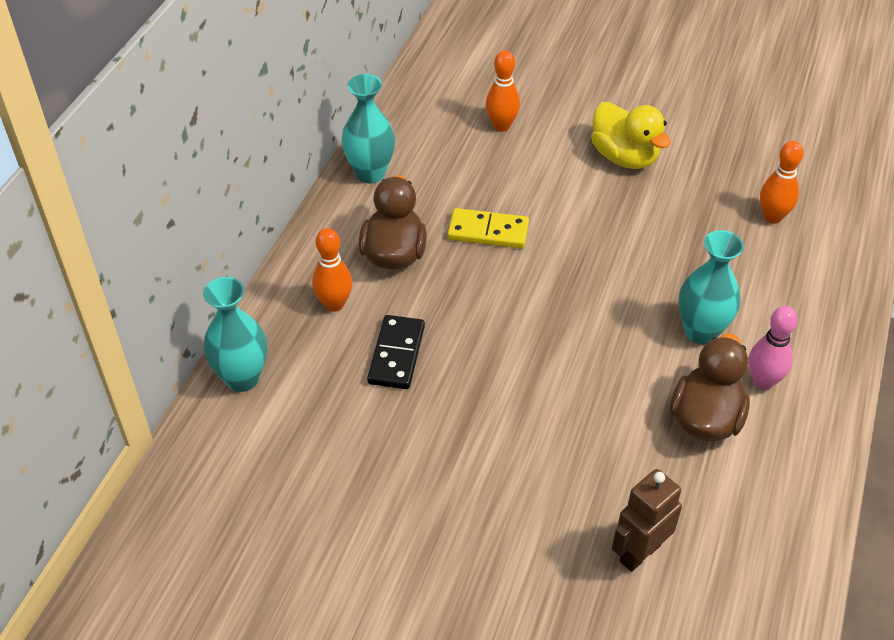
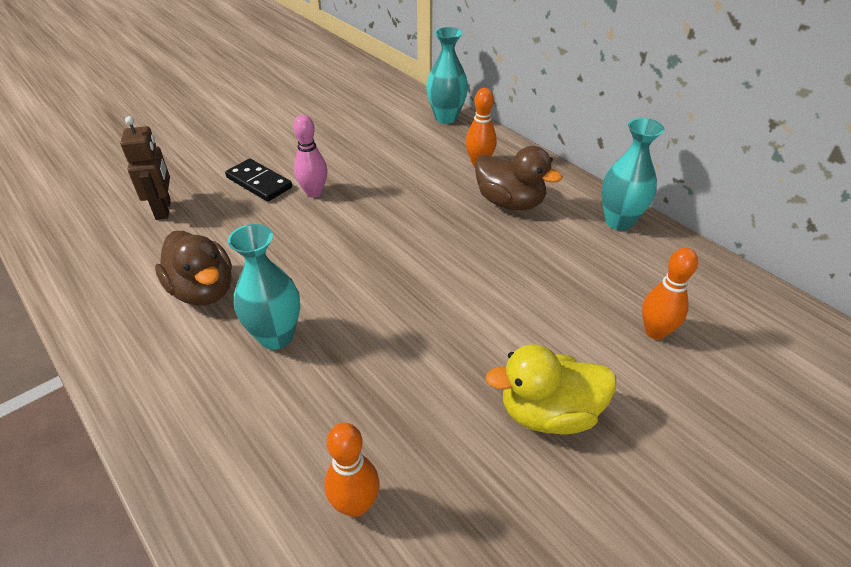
camera: 120 degrees right, 5 degrees down
(396, 354) = (411, 173): black domino -> black domino (259, 182)
(488, 231) = (500, 259): yellow domino -> none
(763, 381) = (190, 346): pink bowling pin -> pink bowling pin (314, 192)

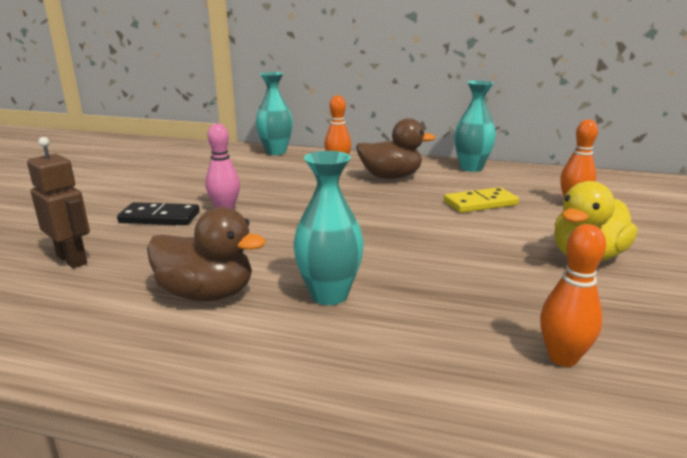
camera: 35 degrees left, 20 degrees down
(548, 284) = (480, 203): none -> yellow domino

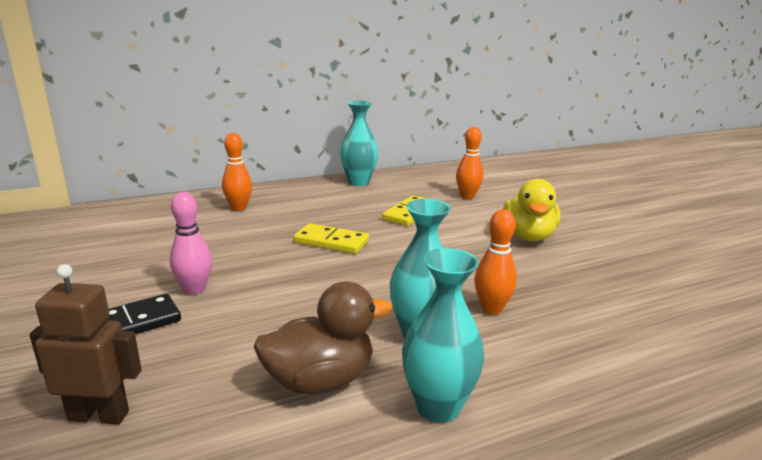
camera: 40 degrees left, 0 degrees up
(276, 152) = (145, 207): turquoise vase -> turquoise vase (438, 407)
(370, 206) = (331, 242): none -> yellow domino
(390, 177) = (306, 207): brown duck -> none
(562, 358) = (608, 313): orange bowling pin -> orange bowling pin (491, 309)

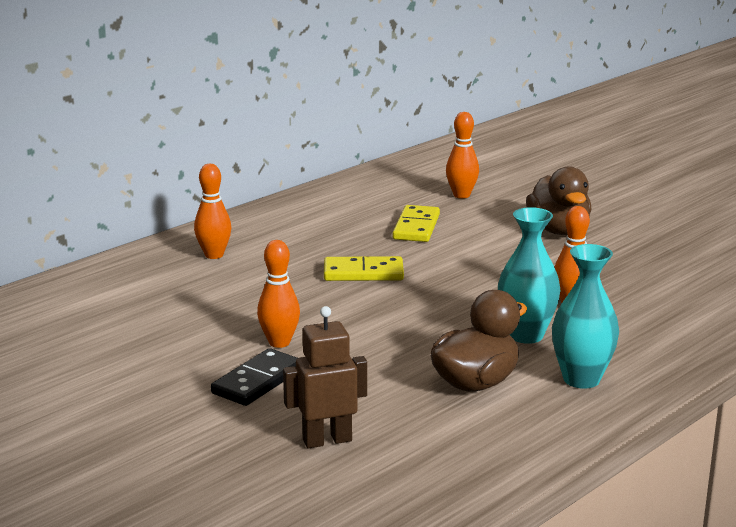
camera: 20 degrees left, 0 degrees up
(194, 289) = (279, 342): pink bowling pin -> orange bowling pin
(358, 182) = (319, 198): turquoise vase -> none
(528, 236) = (558, 230): yellow duck -> brown duck

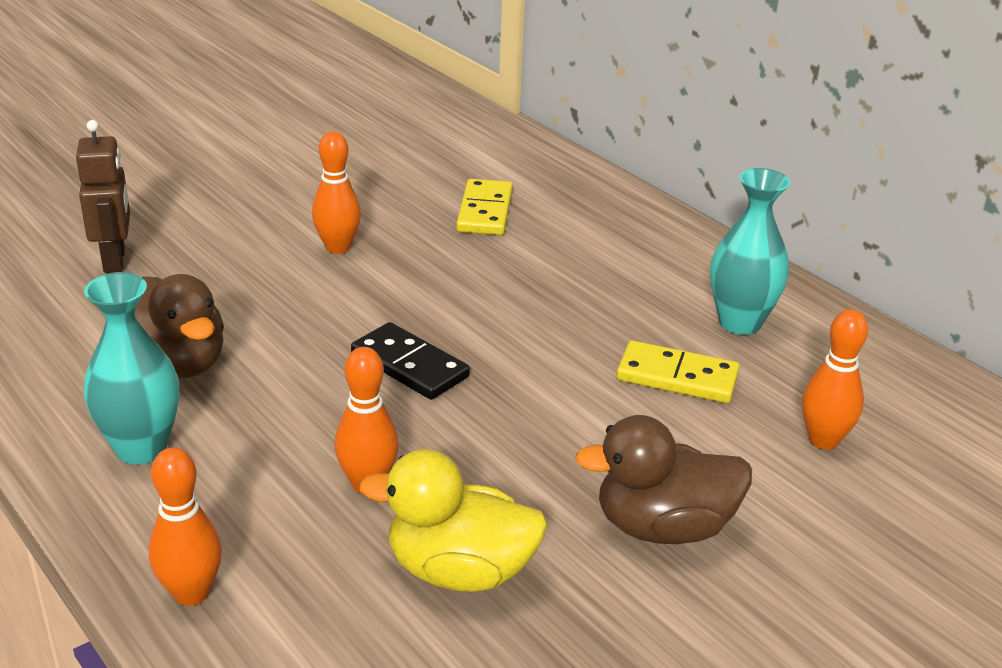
camera: 95 degrees right, 10 degrees up
(214, 255) = (586, 220): orange bowling pin -> orange bowling pin (191, 593)
(257, 381) = (256, 231): black domino -> black domino (410, 365)
(363, 273) = (515, 316): yellow domino -> yellow domino (484, 211)
(526, 335) = (284, 423): turquoise vase -> turquoise vase (740, 323)
(627, 275) = (460, 571): none -> yellow duck

